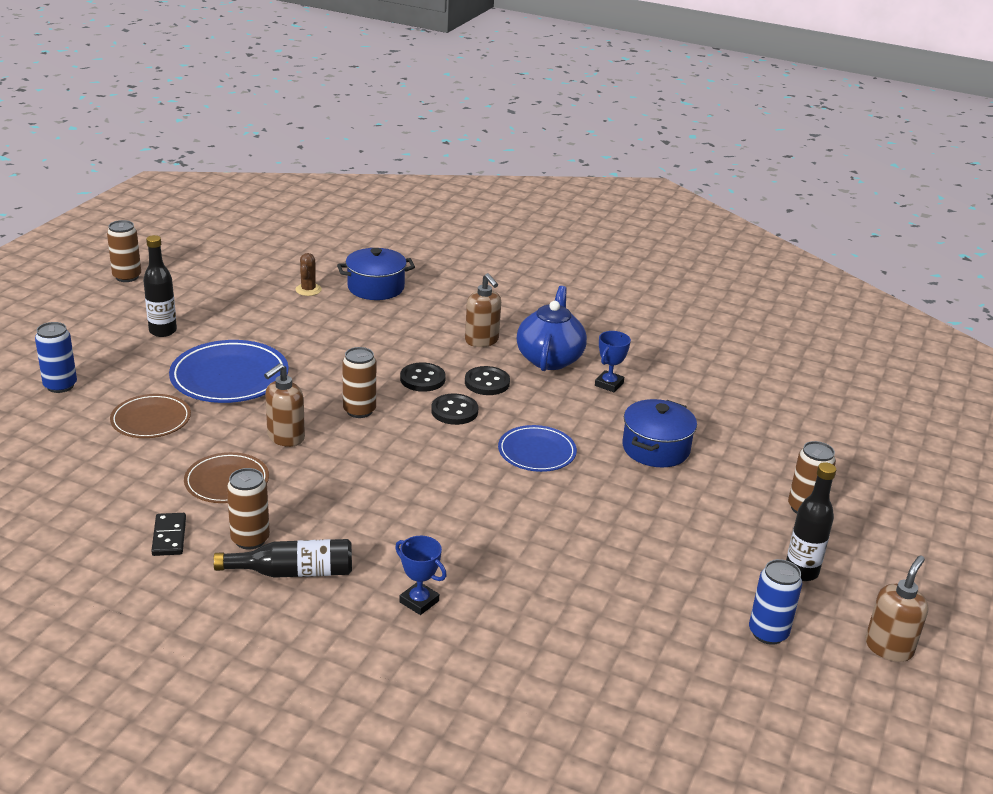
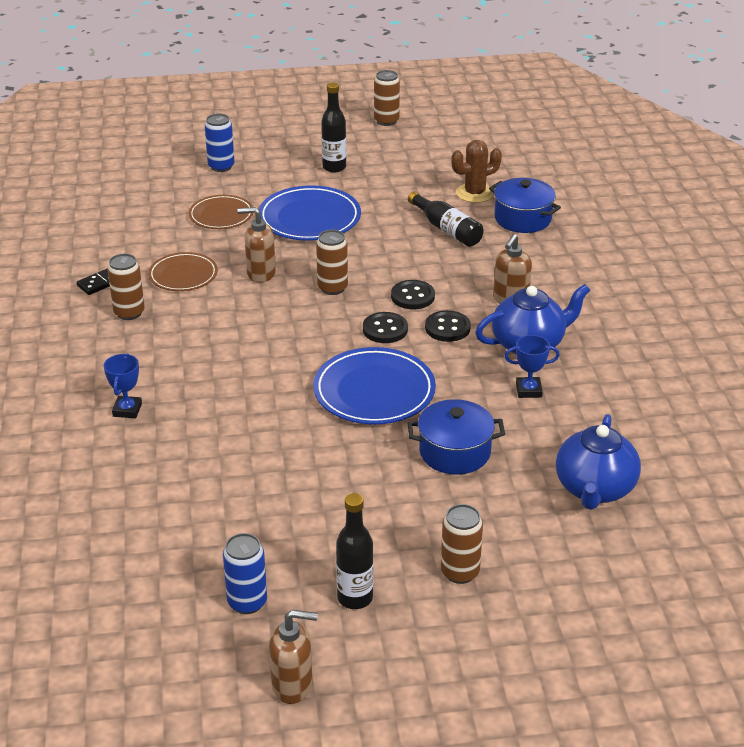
camera: 60 degrees right, 5 degrees up
(293, 572) = (111, 345): black bottle -> black bottle (447, 229)
(308, 290) = (474, 193): brown cactus -> brown cactus, size x1.51
(536, 452) = (374, 391): blue plate -> blue plate, size x1.58
(752, 410) = (594, 489): none -> blue teapot

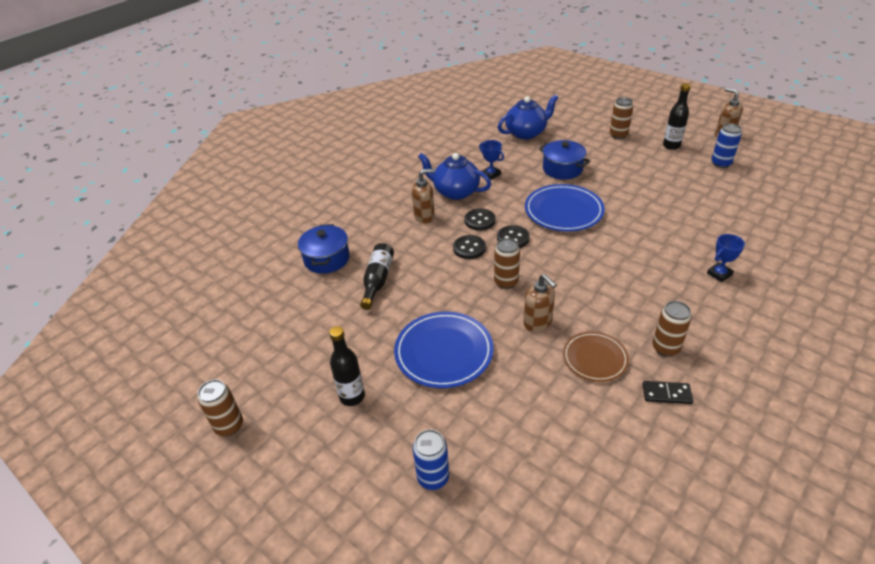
camera: 130 degrees left, 5 degrees up
(221, 215) = (503, 405): brown plate -> none
(474, 193) = (314, 297): brown cactus -> none

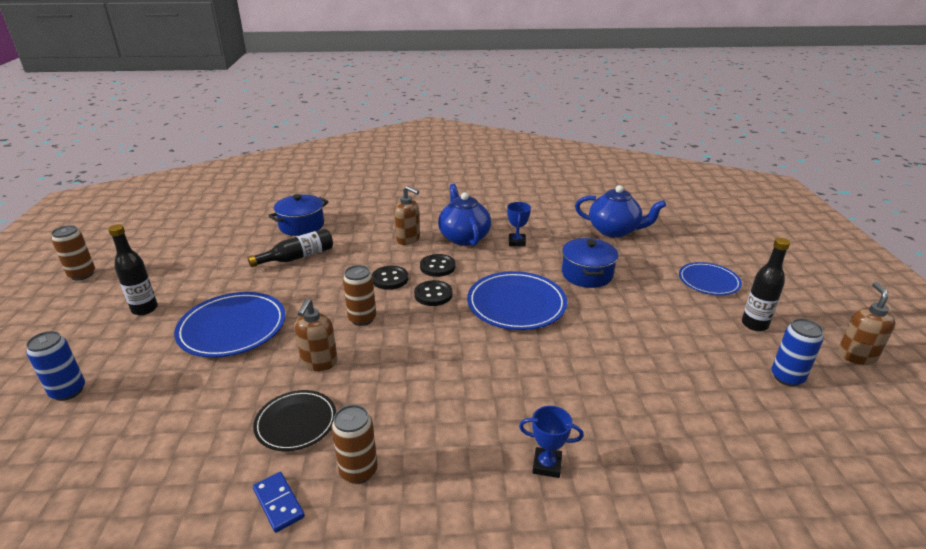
camera: 45 degrees right, 10 degrees down
(595, 358) = (296, 423): brown plate -> black plate
(618, 135) = (708, 281): brown can -> blue plate
(666, 394) = (279, 503): black domino -> blue domino

